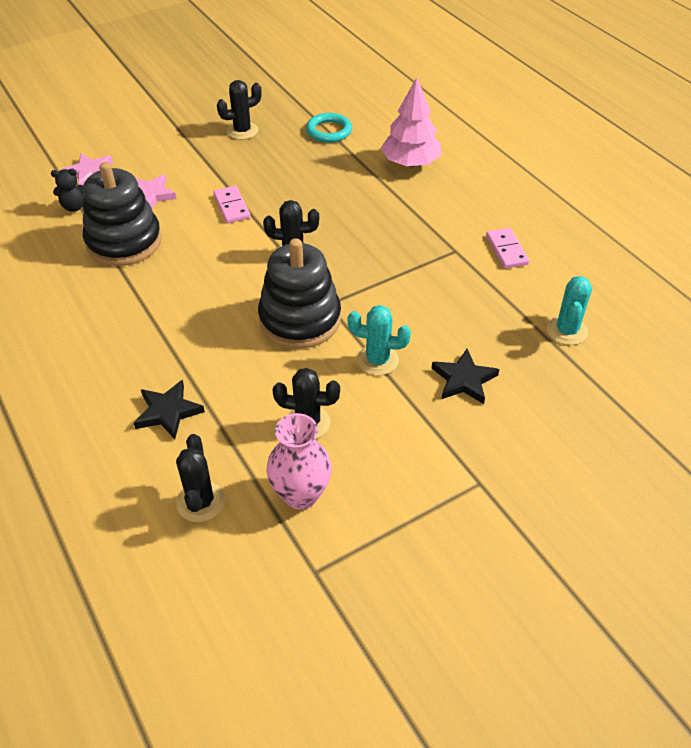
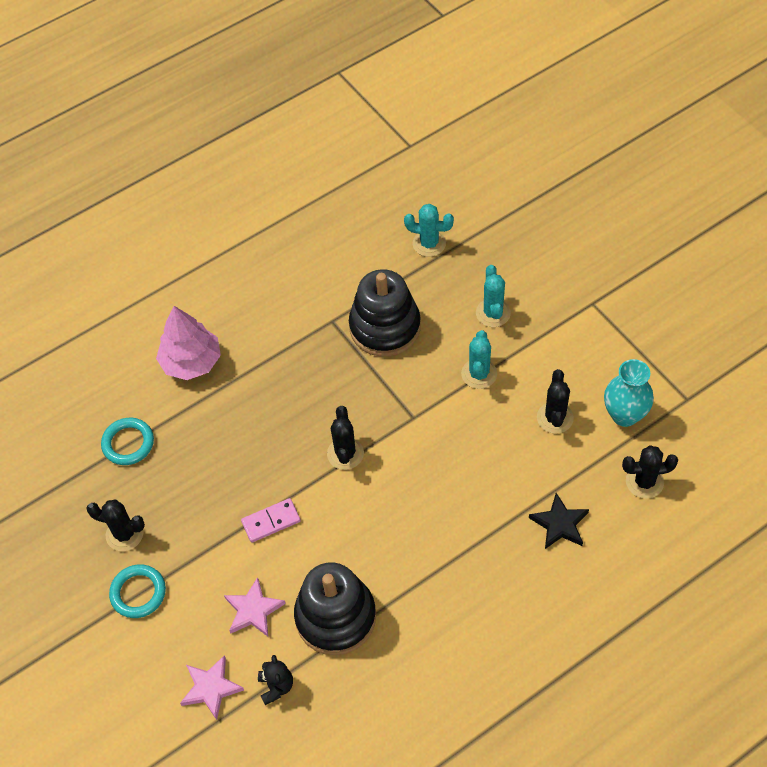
camera: 90 degrees left, 10 degrees up
(187, 138) = (138, 593): none -> turquoise ring
(242, 131) = (124, 534): black cactus -> black cactus turned 45 degrees counterclockwise
(300, 319) = (436, 437): black stacking toy -> black stacking toy (385, 327)
(301, 494) = (624, 415): pink vase -> turquoise vase
(464, 380) = (493, 313): black star -> turquoise cactus
(507, 250) = (329, 281): pink domino -> none

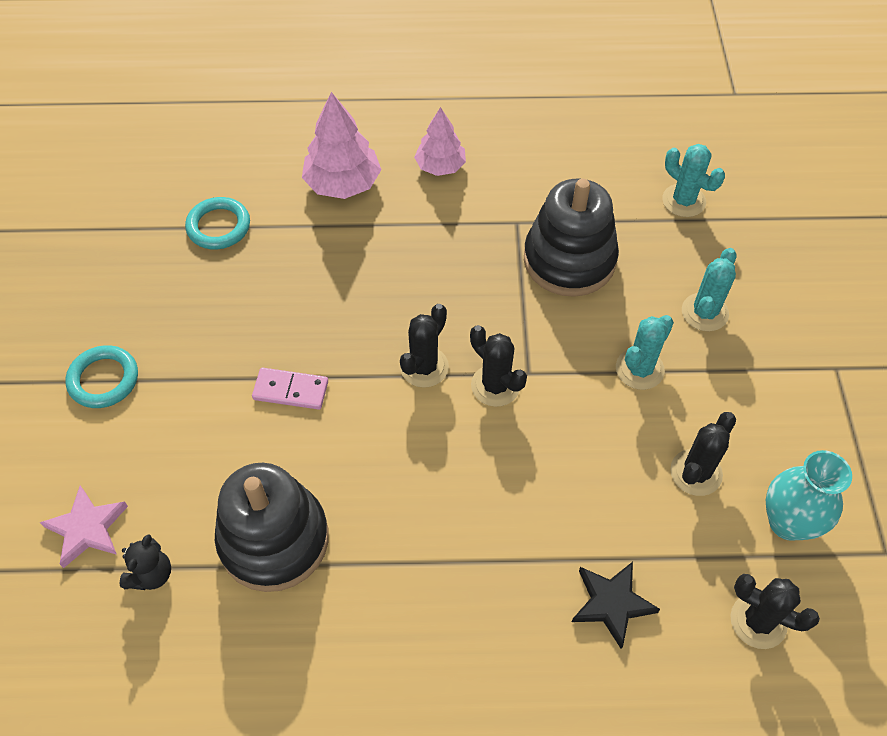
camera: 30 degrees right, 0 degrees up
(124, 534) = (141, 312): black cactus -> black cactus (495, 385)
(250, 310) = (440, 166): none -> pink tree
(253, 610) = (197, 473): pink star -> none

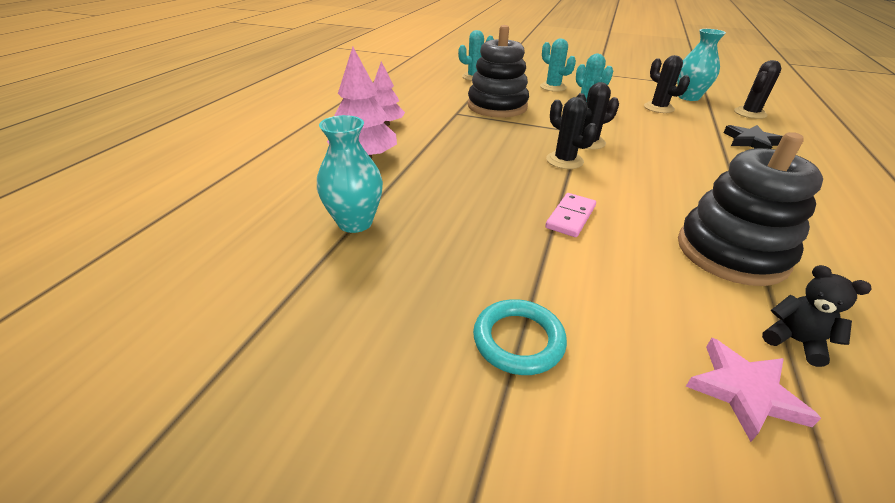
camera: 70 degrees left, 20 degrees down
(219, 226) = (355, 222): turquoise ring -> turquoise vase

